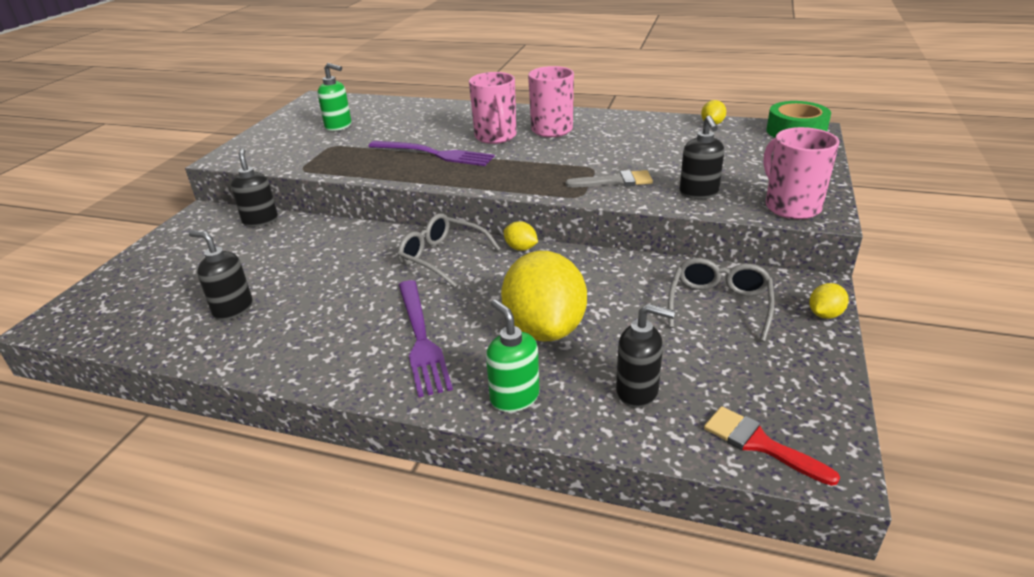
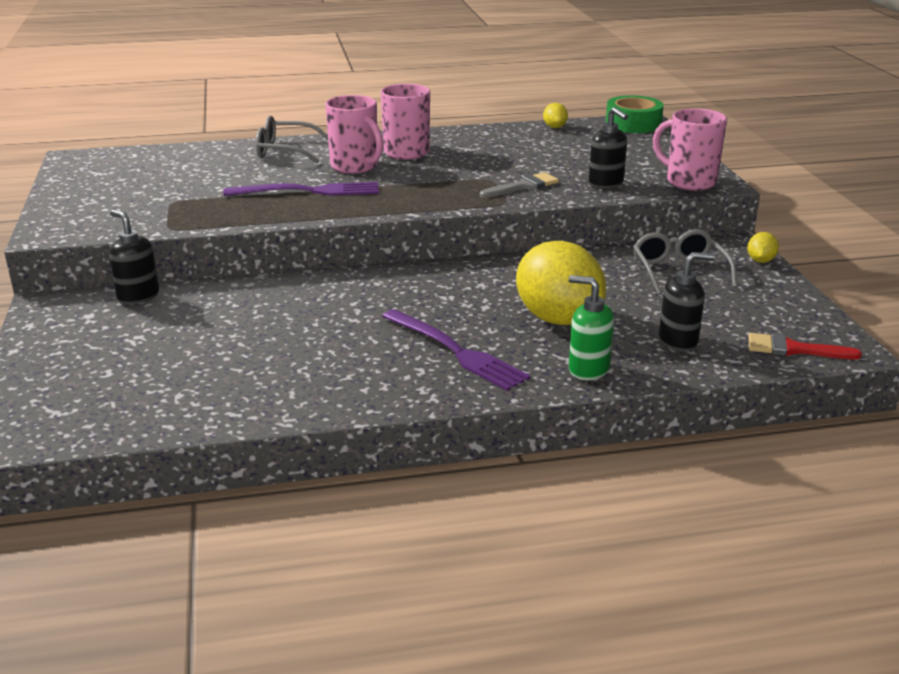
camera: 30 degrees left, 5 degrees down
(233, 309) = (224, 375): black soap dispenser -> none
(339, 126) = (151, 182): green soap dispenser -> none
(442, 257) = (395, 287): grey glasses -> grey glasses (284, 151)
(521, 248) = (464, 265): yellow lemon -> none

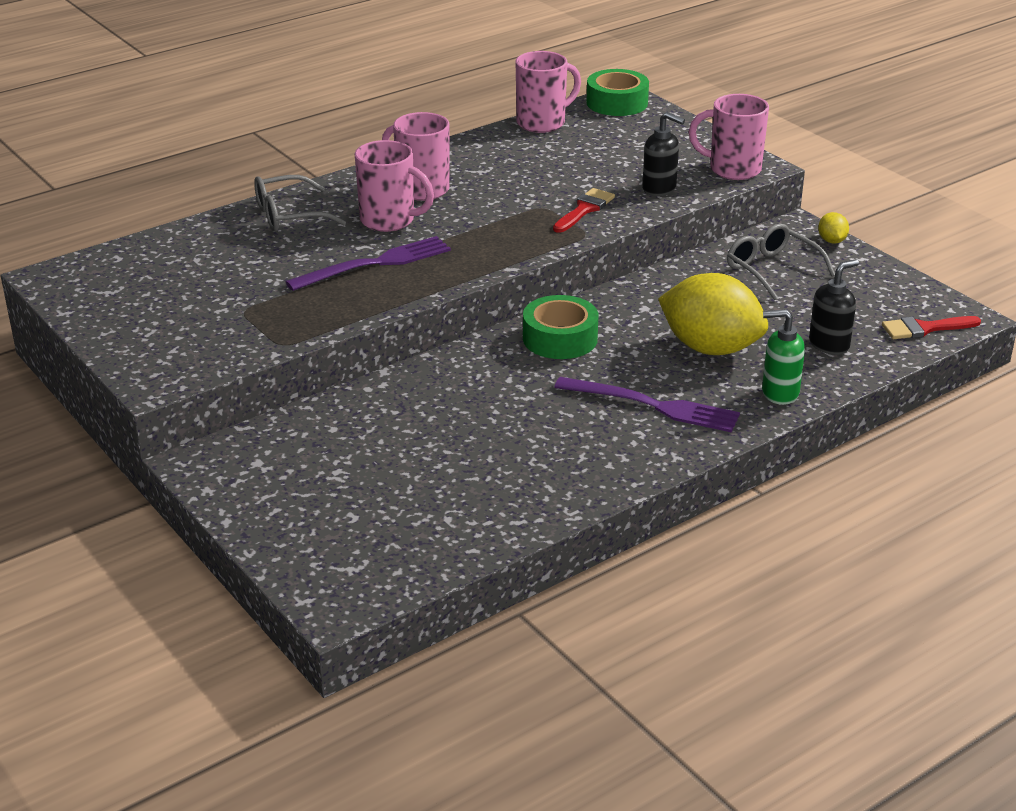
camera: 25 degrees left, 5 degrees up
(138, 296) = (284, 428): black soap dispenser -> none
(430, 283) = (560, 338): none -> green tape
(523, 186) = (584, 209): grey brush -> red brush
(554, 127) = (542, 123): yellow lemon -> pink mug

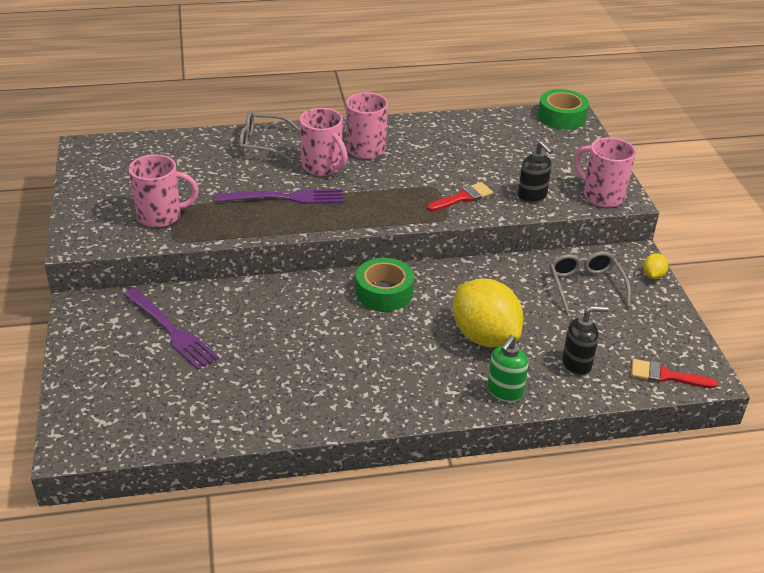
camera: 25 degrees right, 5 degrees up
(542, 123) = (493, 119): pink mug -> pink mug (161, 216)
(655, 406) = (405, 370): purple fork -> purple fork (172, 331)
(779, 393) = (504, 392): green soap dispenser -> green soap dispenser turned 90 degrees counterclockwise

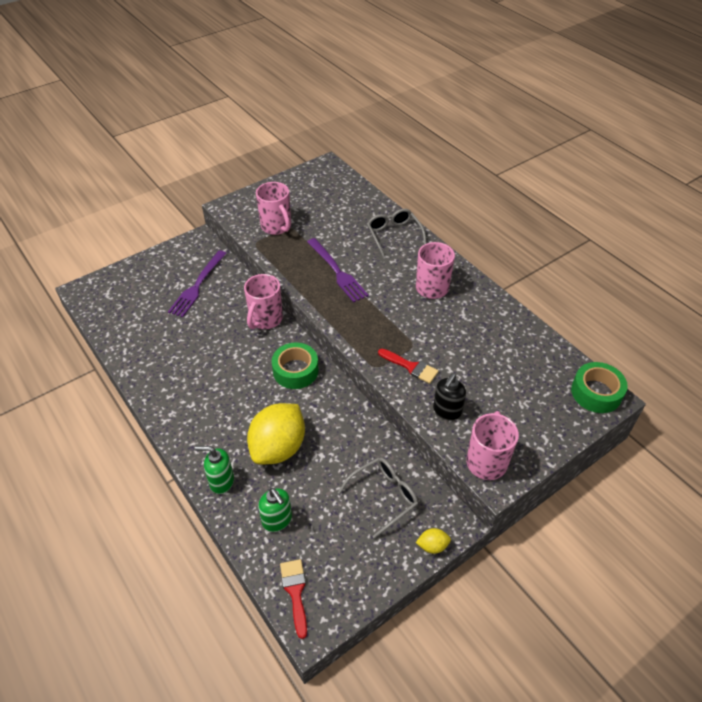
camera: 65 degrees right, 10 degrees up
(323, 167) = (390, 275): pink mug -> pink mug (265, 319)
(577, 364) = (277, 520): black soap dispenser -> green soap dispenser

